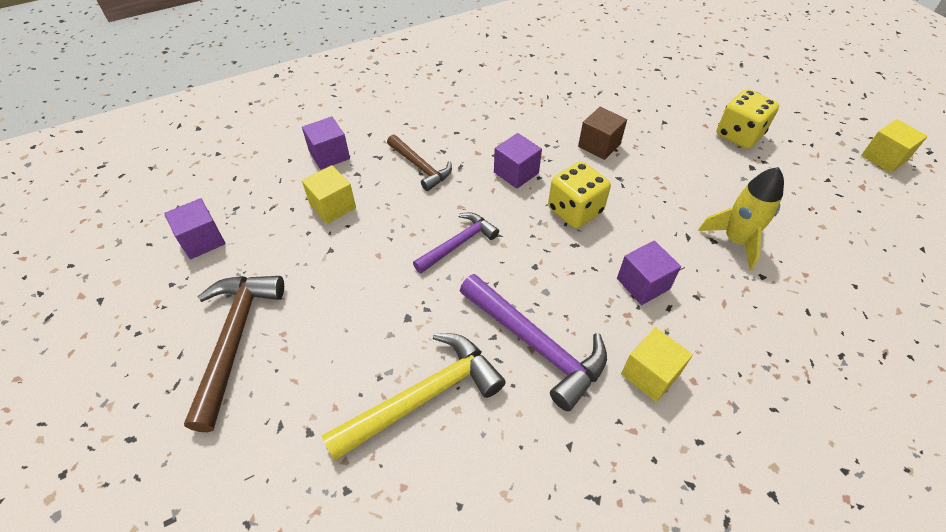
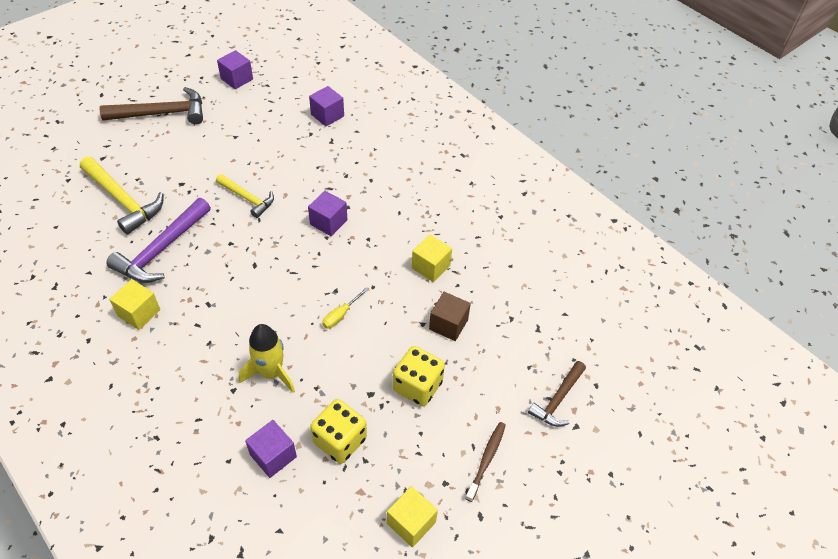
camera: 75 degrees right, 0 degrees up
(332, 206) = (275, 128): yellow cube -> yellow cube (431, 267)
(420, 167) = (324, 166): brown hammer -> brown hammer (558, 400)
(458, 243) = (247, 198): purple hammer -> yellow hammer
(575, 210) = (291, 262): yellow dice -> yellow dice (340, 440)
(599, 145) = (375, 274): brown cube -> brown cube (448, 324)
(643, 284) = (218, 308): purple cube -> purple cube (273, 456)
(654, 177) = (341, 315): none -> yellow screwdriver
(809, 106) = (486, 459): none -> brown toothbrush

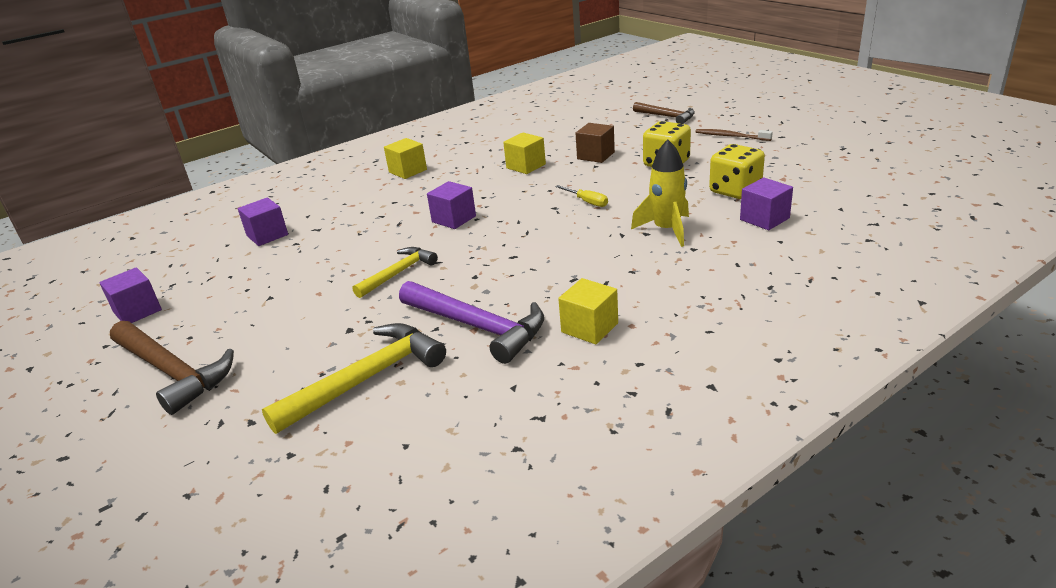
camera: 80 degrees left, 20 degrees down
(162, 113) = (172, 372): brown hammer -> brown hammer turned 135 degrees clockwise
(411, 523) = (801, 158): yellow cube -> yellow cube (408, 171)

